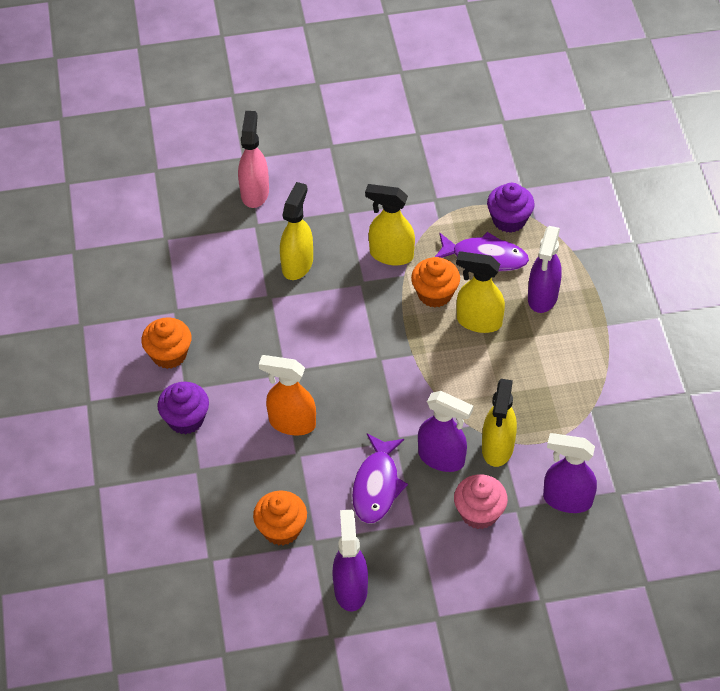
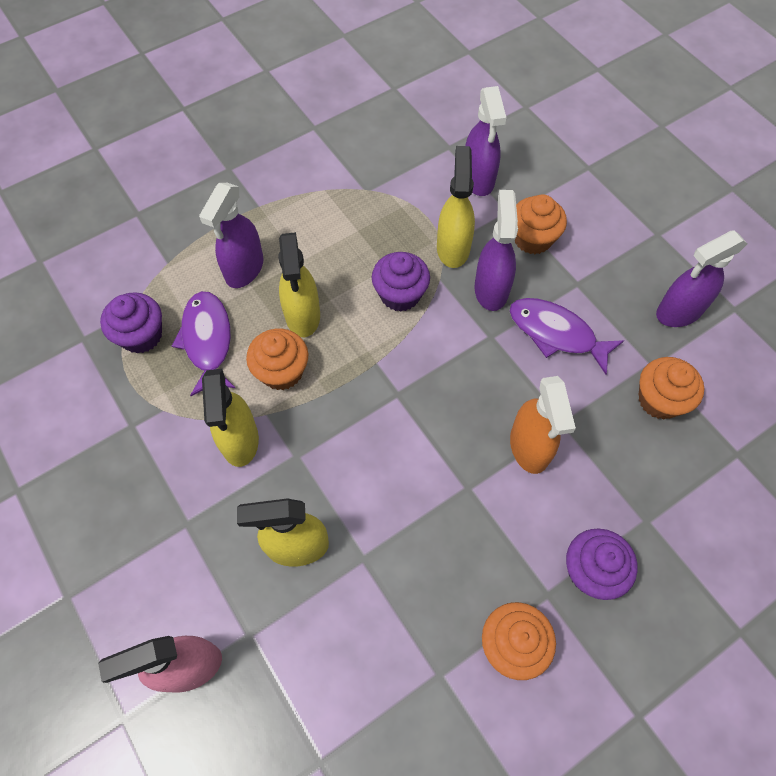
camera: 115 degrees left, 10 degrees up
(376, 486) = (556, 333): purple fish -> purple fish turned 135 degrees counterclockwise
(467, 392) = (400, 294): none -> purple cupcake
(479, 513) = (532, 239): pink cupcake -> orange cupcake
(497, 448) = (453, 248): yellow spray bottle -> yellow spray bottle turned 75 degrees counterclockwise
(542, 297) = (244, 269): purple spray bottle -> purple spray bottle turned 120 degrees clockwise

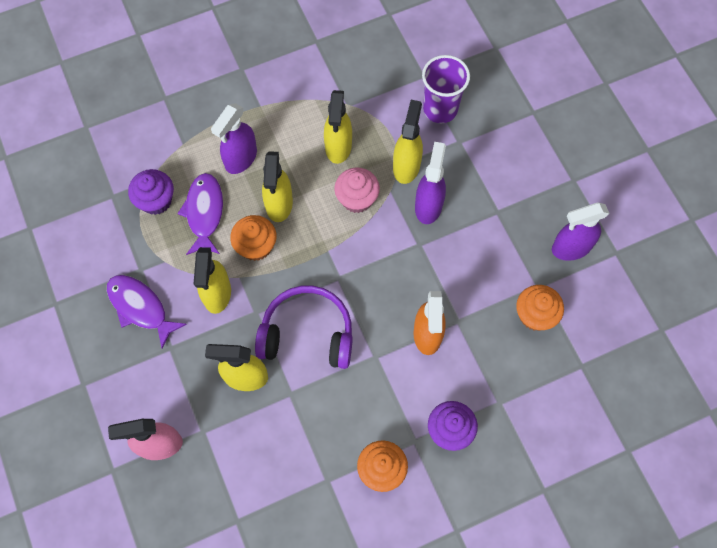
camera: 10 degrees right, 5 degrees up
(364, 238) = (338, 147): none -> yellow spray bottle
(370, 473) = (307, 334): none -> purple headphones
(400, 294) = (357, 199): purple cupcake -> pink cupcake
(478, 179) = (440, 109): purple spray bottle -> purple cup
(532, 239) = (471, 168): orange cupcake -> none
(556, 333) = (470, 250): purple fish -> purple fish (140, 307)

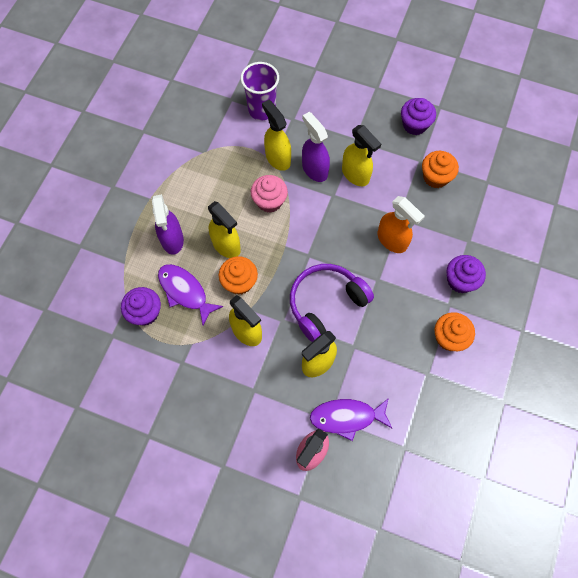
camera: 45 degrees left, 0 degrees up
(140, 307) = (208, 385): purple fish -> purple fish (346, 417)
(338, 147) = (225, 181): yellow spray bottle -> yellow spray bottle (355, 174)
(571, 248) = (414, 125): purple spray bottle -> purple cupcake

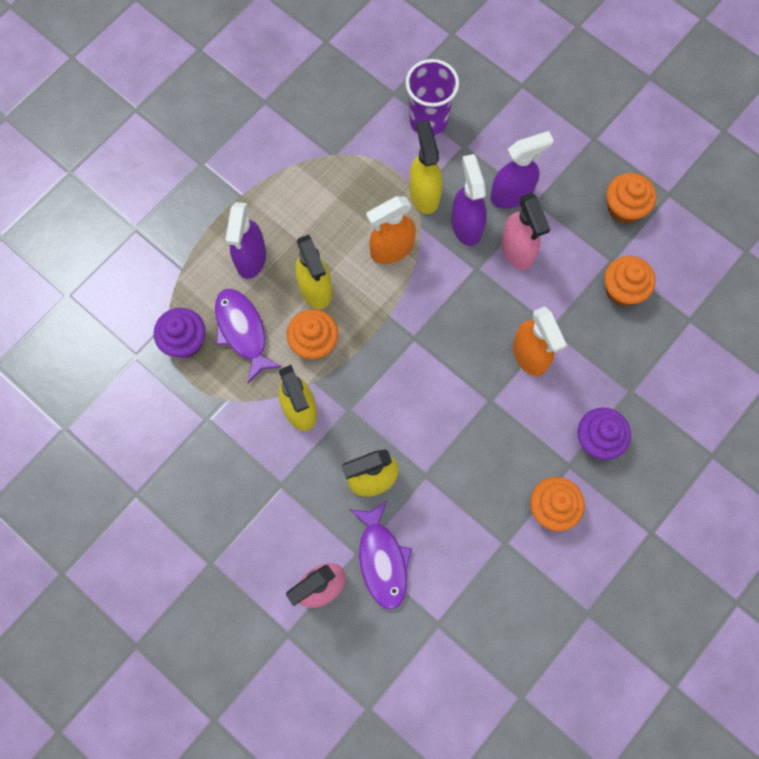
camera: 20 degrees right, 5 degrees up
(269, 201) = (391, 249): pink cupcake -> orange spray bottle
(326, 303) = (412, 408): purple headphones -> none
(337, 139) = (512, 194): none -> purple spray bottle
(346, 417) = (382, 560): purple fish -> purple fish turned 120 degrees counterclockwise
(355, 174) = (517, 250): yellow spray bottle -> pink spray bottle
(414, 125) = (624, 208): purple cupcake -> orange cupcake

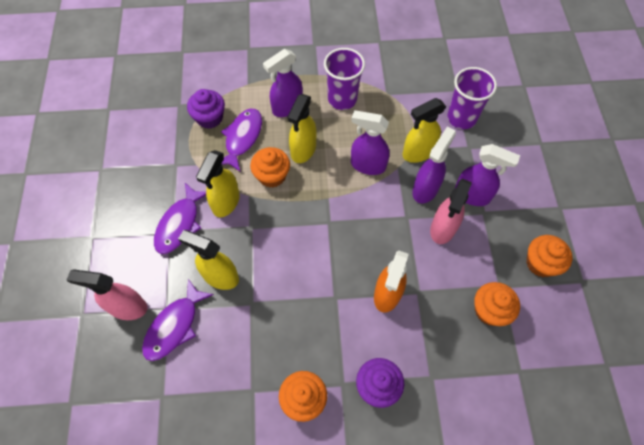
camera: 45 degrees right, 10 degrees down
(280, 470) = (179, 224): none -> purple fish
(296, 201) = (342, 99): none -> purple cup
(391, 249) = (367, 165): orange spray bottle -> purple spray bottle
(424, 194) = (418, 152): yellow spray bottle -> yellow spray bottle turned 150 degrees counterclockwise

